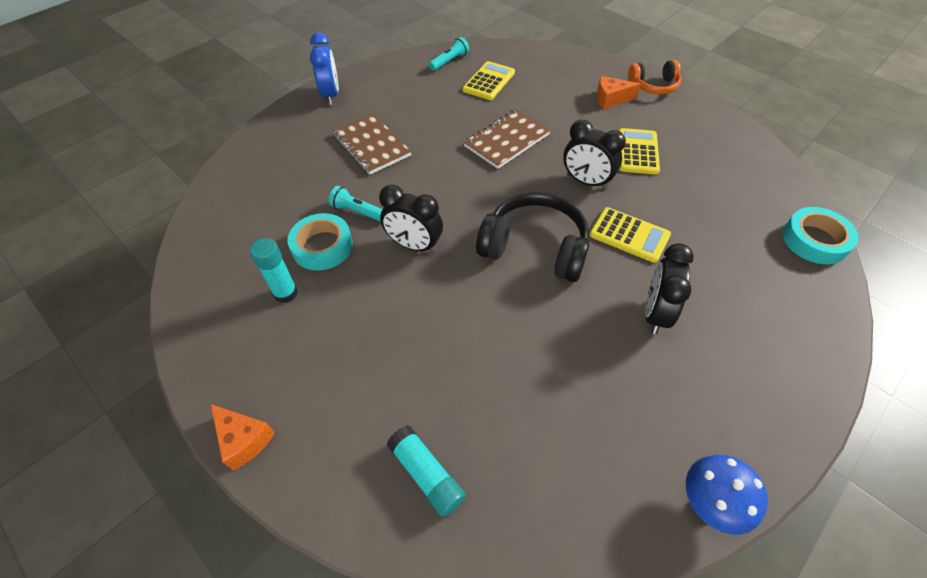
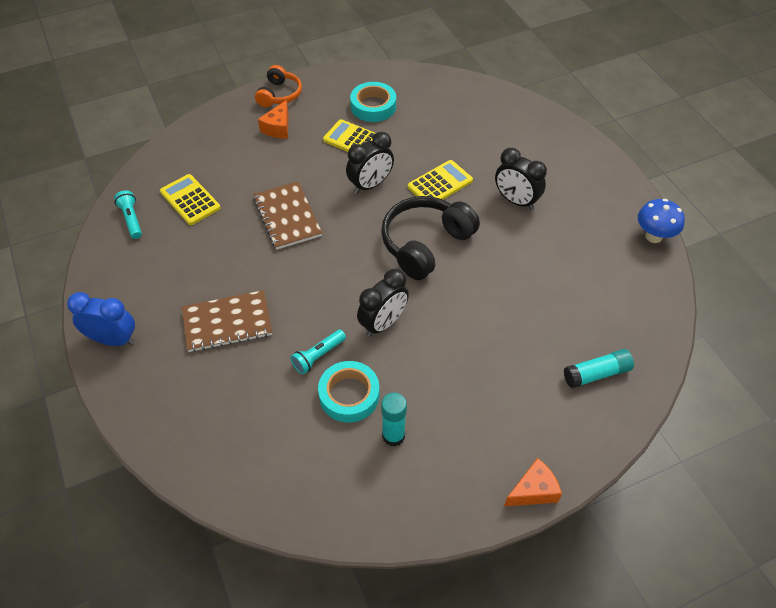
camera: 70 degrees left, 0 degrees up
(815, 240) = (491, 94): turquoise tape -> turquoise tape (373, 106)

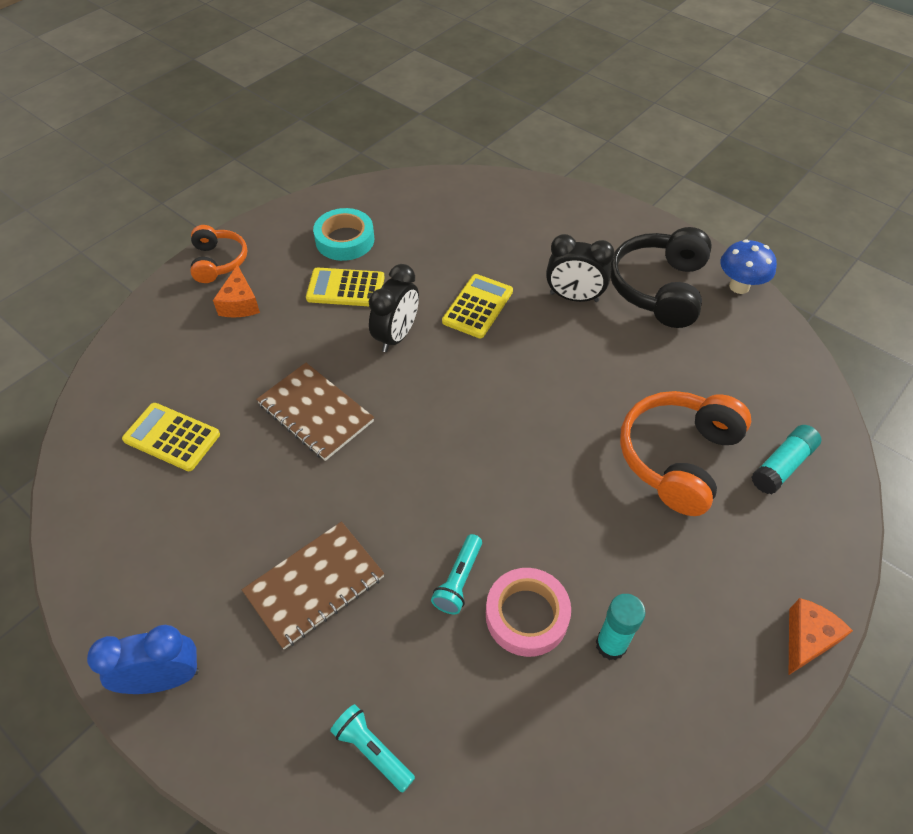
camera: 25 degrees left, 0 degrees up
(131, 219) = (101, 494): turquoise flashlight -> turquoise flashlight (372, 750)
(349, 395) = (526, 615): turquoise tape -> pink tape
(383, 323) = (513, 504): black clock -> none
(425, 244) = (504, 385): black headphones -> black headphones (659, 288)
(520, 339) = (678, 458): none -> orange headphones

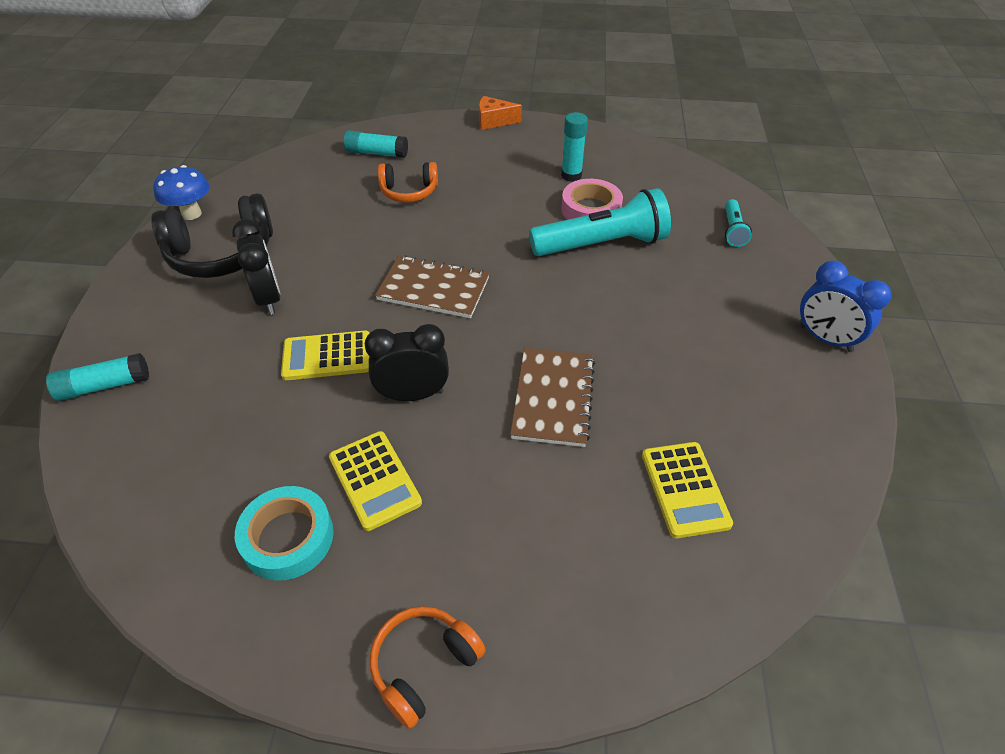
camera: 125 degrees left, 5 degrees down
(240, 303) = (476, 572): orange cheese -> none
(314, 585) = (684, 306): brown notebook -> brown notebook (433, 289)
(458, 580) = (602, 244): turquoise flashlight -> turquoise flashlight, size x2.10
(542, 198) = (104, 386): none -> turquoise glue stick
(678, 458) = (409, 192): orange headphones -> orange headphones, size x0.60

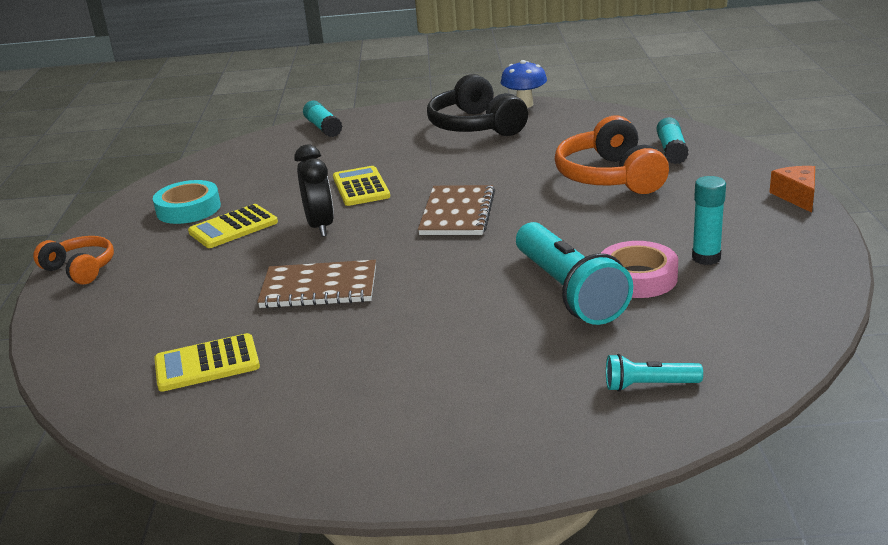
camera: 85 degrees right, 20 degrees down
(268, 299) = (425, 153): black clock -> none
(409, 192) = (610, 177): orange headphones -> orange headphones, size x1.67
(825, 339) = (434, 463): blue clock -> none

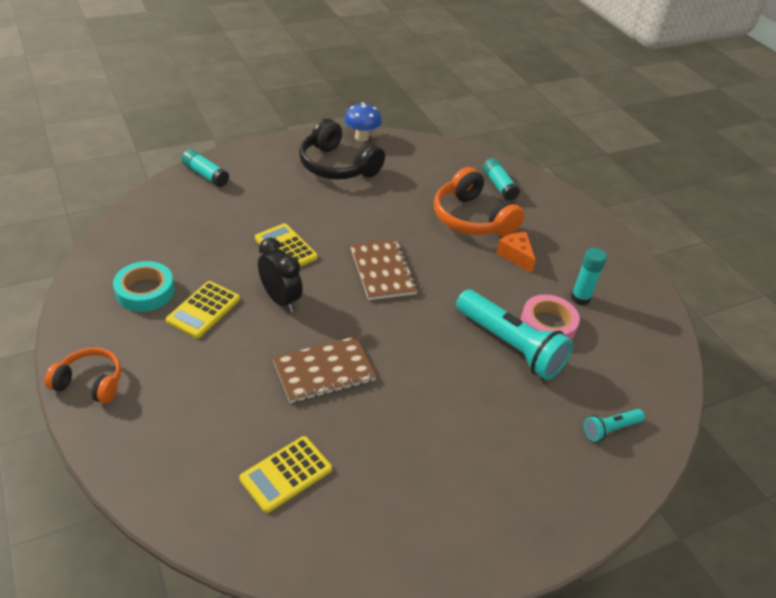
camera: 30 degrees left, 15 degrees up
(797, 196) = (604, 228): orange cheese -> orange cheese (515, 256)

